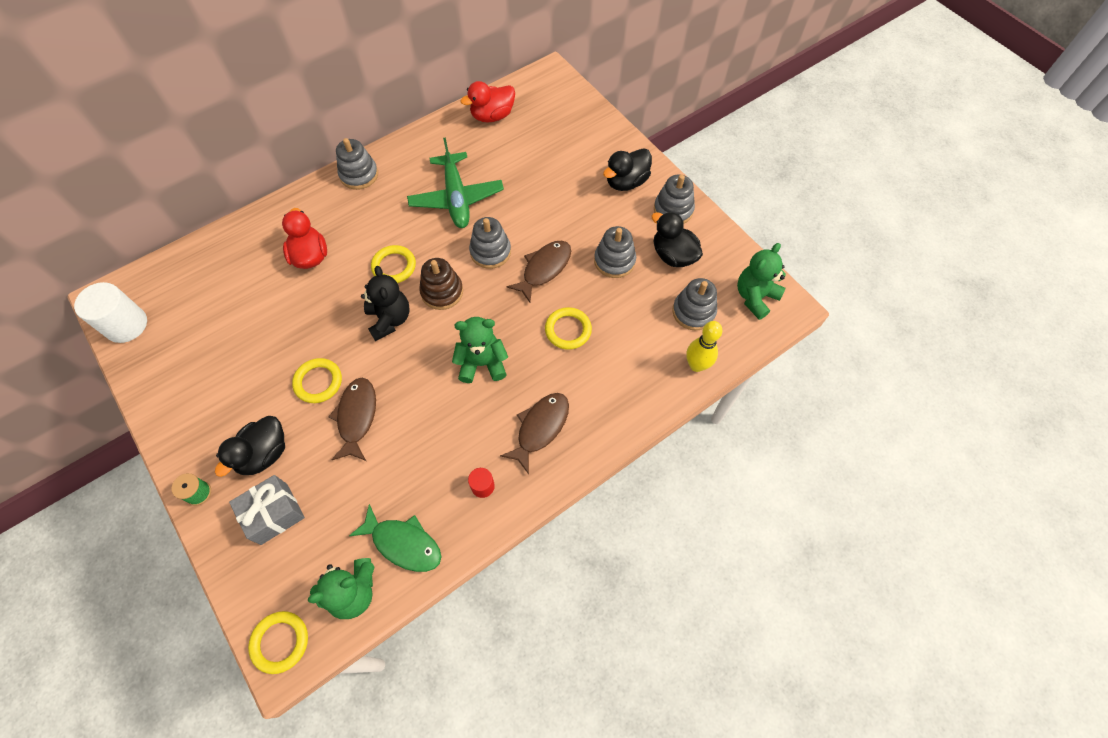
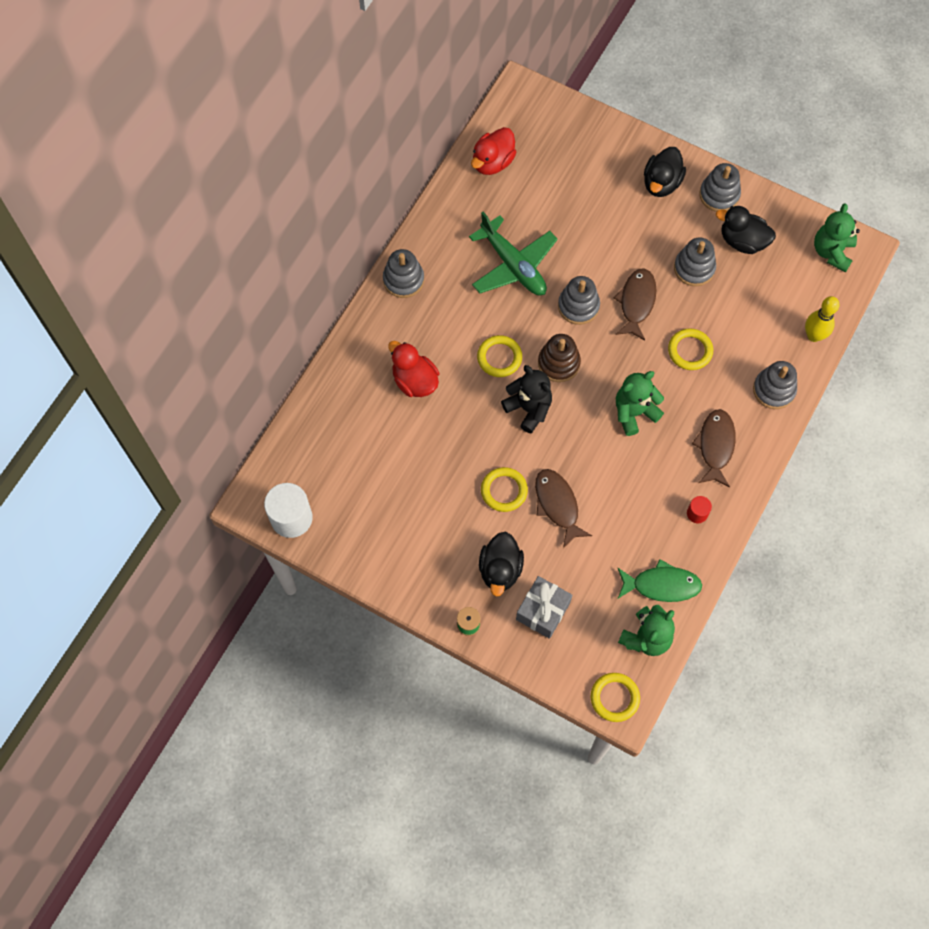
camera: 25 degrees left, 5 degrees up
(693, 312) = (787, 288): grey stacking toy -> grey stacking toy (774, 390)

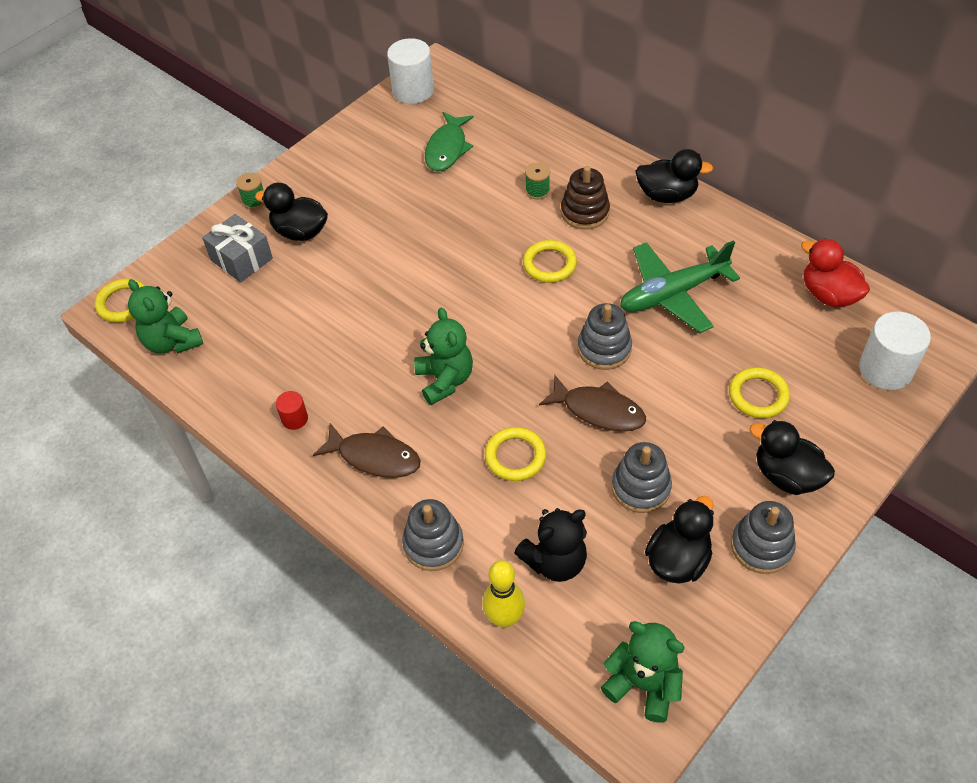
camera: 105 degrees right, 15 degrees down
(403, 280) = (667, 195): grey stacking toy -> black duck
(415, 381) = (537, 191): red duck -> green spool
(504, 491) = (386, 246): yellow ring -> yellow ring (758, 395)
(528, 408) = (478, 281): black teddy bear -> black teddy bear (555, 561)
(556, 127) = (885, 369): none -> white cylinder
(557, 505) = (353, 289): brown fish -> none
(558, 363) = (529, 317): brown stacking toy -> brown stacking toy (585, 212)
(661, 585) = (224, 367): green fish -> green fish (447, 149)

